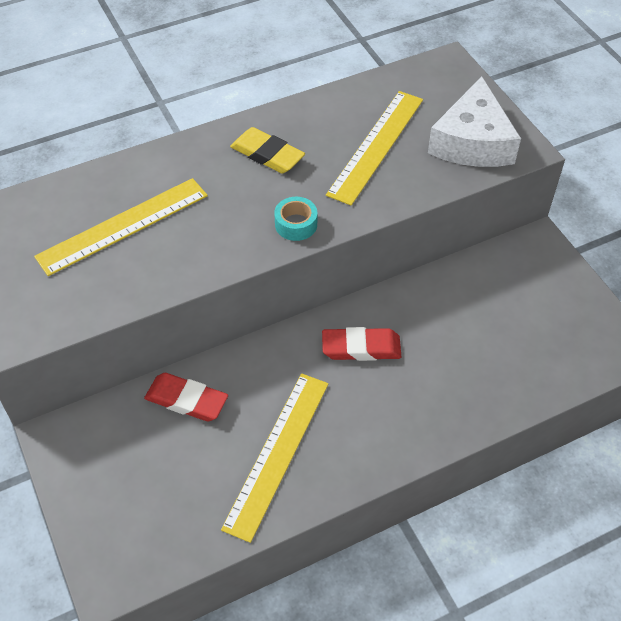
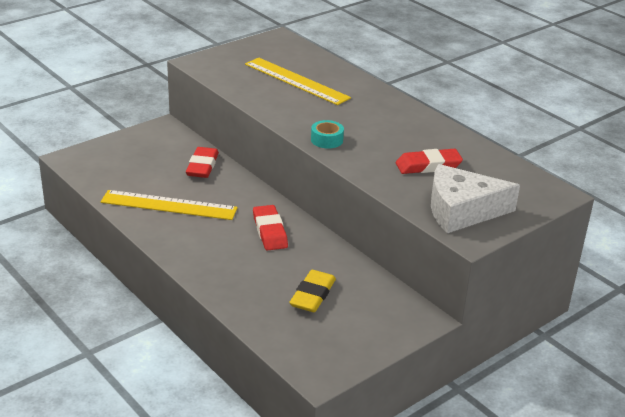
camera: 75 degrees right, 20 degrees down
(267, 155) = (391, 122): yellow eraser -> yellow eraser (312, 295)
(376, 146) = (428, 166): yellow ruler -> red eraser

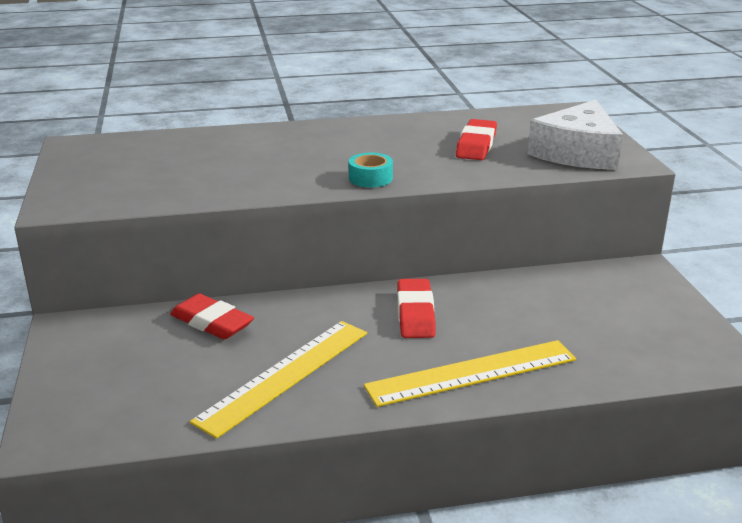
camera: 60 degrees left, 5 degrees down
(270, 231) = (415, 314): red eraser -> red eraser turned 75 degrees clockwise
(296, 81) = (204, 161): yellow ruler -> yellow ruler (472, 373)
(312, 295) = (569, 321): yellow eraser -> none

